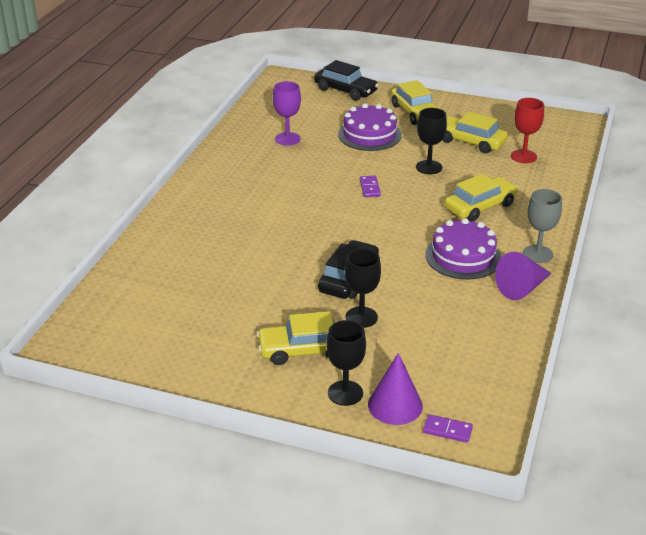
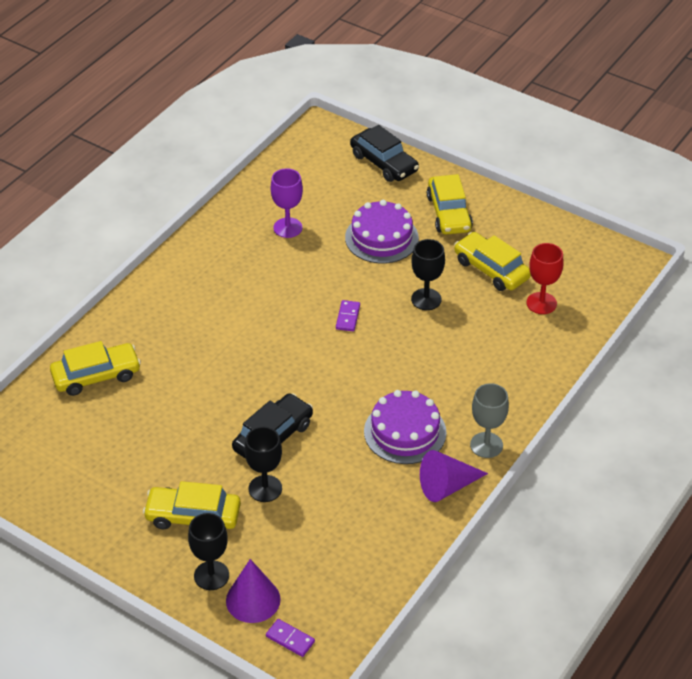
camera: 15 degrees right, 10 degrees up
(480, 206) = (456, 367): yellow car -> yellow car (96, 376)

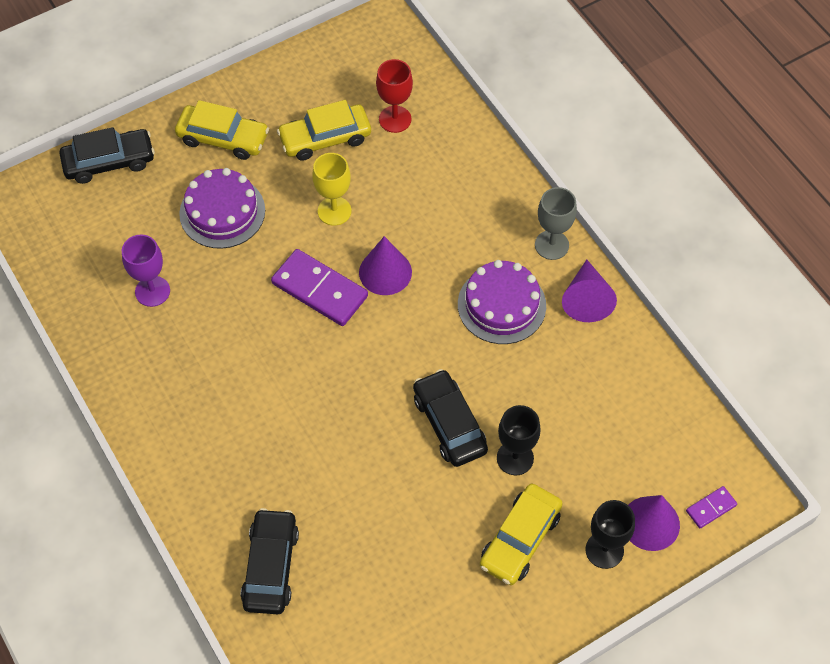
camera: 65 degrees left, 15 degrees up
(96, 376) = (271, 566): yellow car -> black car
(348, 317) = (320, 290): purple domino -> purple domino, size x2.05
(389, 349) = (385, 272): none -> purple cone
(426, 299) = (334, 211): black goblet -> yellow goblet

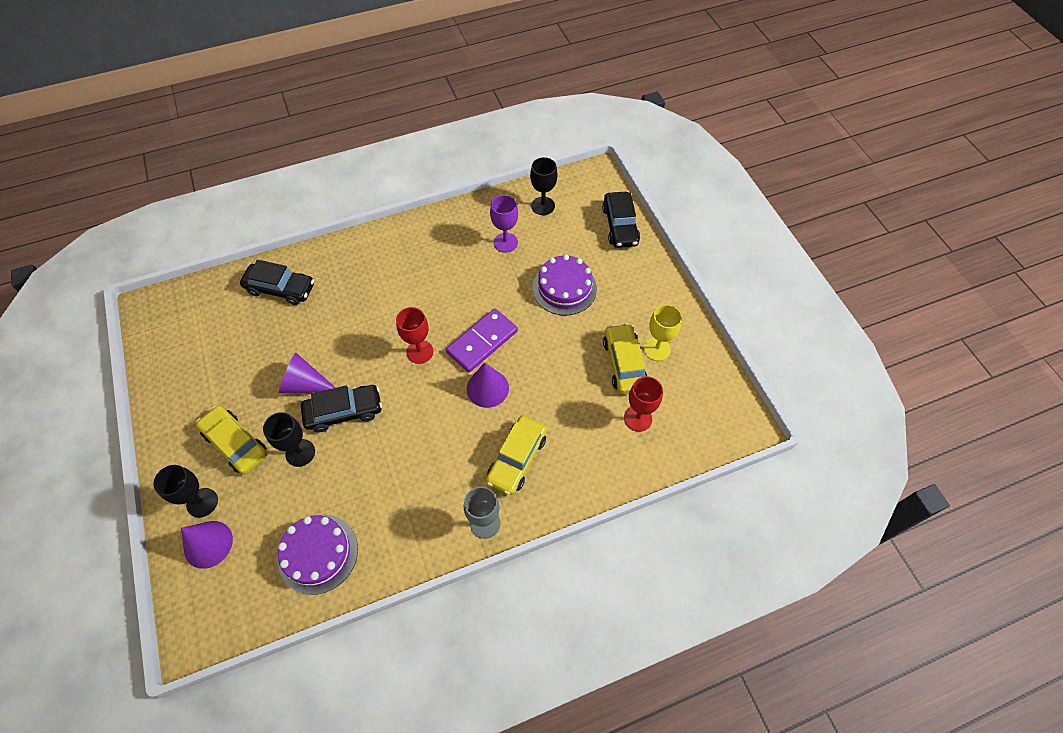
camera: 100 degrees right, 0 degrees up
(80, 256) = (543, 206): none -> black goblet
(223, 138) = (632, 295): yellow car -> yellow car (517, 458)
(334, 211) = (551, 361): yellow goblet -> yellow goblet (657, 349)
(346, 358) = (419, 352): none -> red goblet
(501, 305) = (436, 469): purple cake -> purple cake (318, 553)
(586, 299) = (424, 541): purple cone -> purple cone (306, 384)
(711, 508) = (200, 598): purple domino -> none

